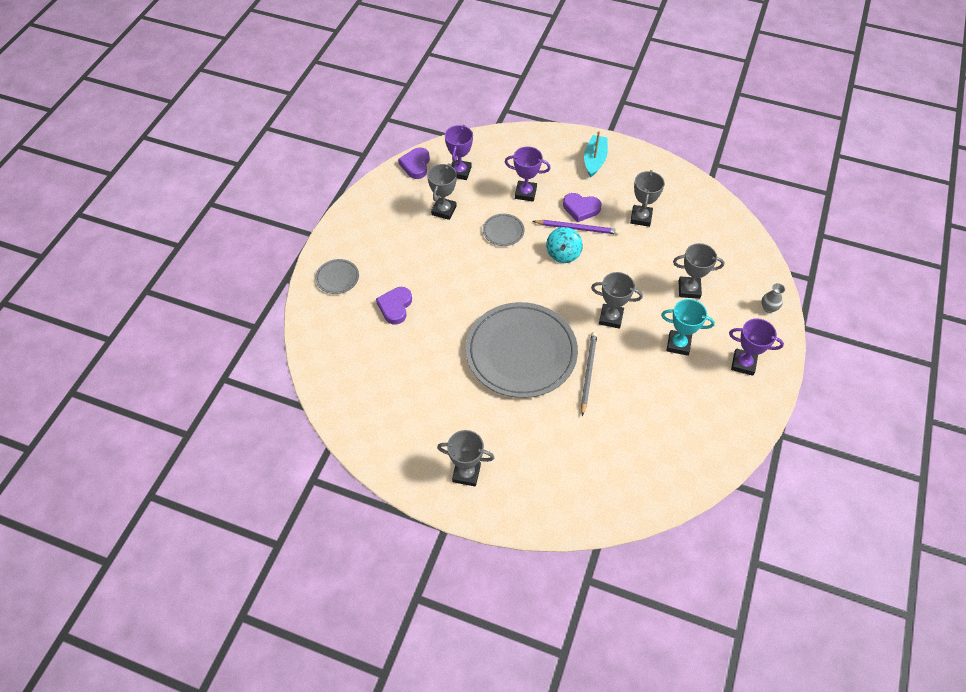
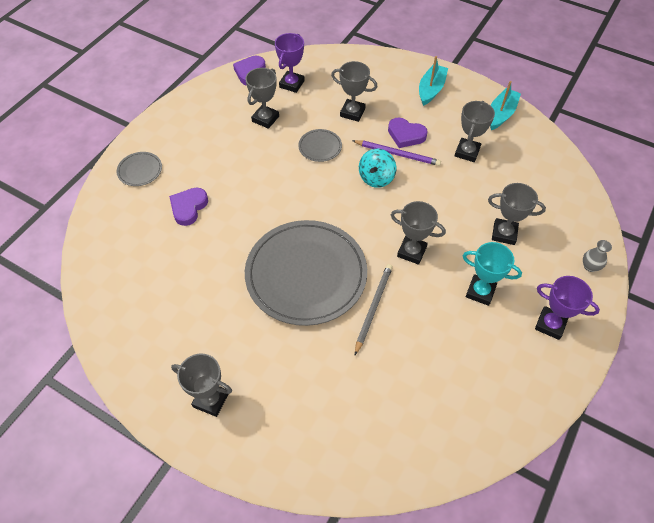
camera: 10 degrees right, 0 degrees up
(525, 193) = (352, 112): purple trophy -> grey trophy
(664, 176) = (501, 114): none -> turquoise boat

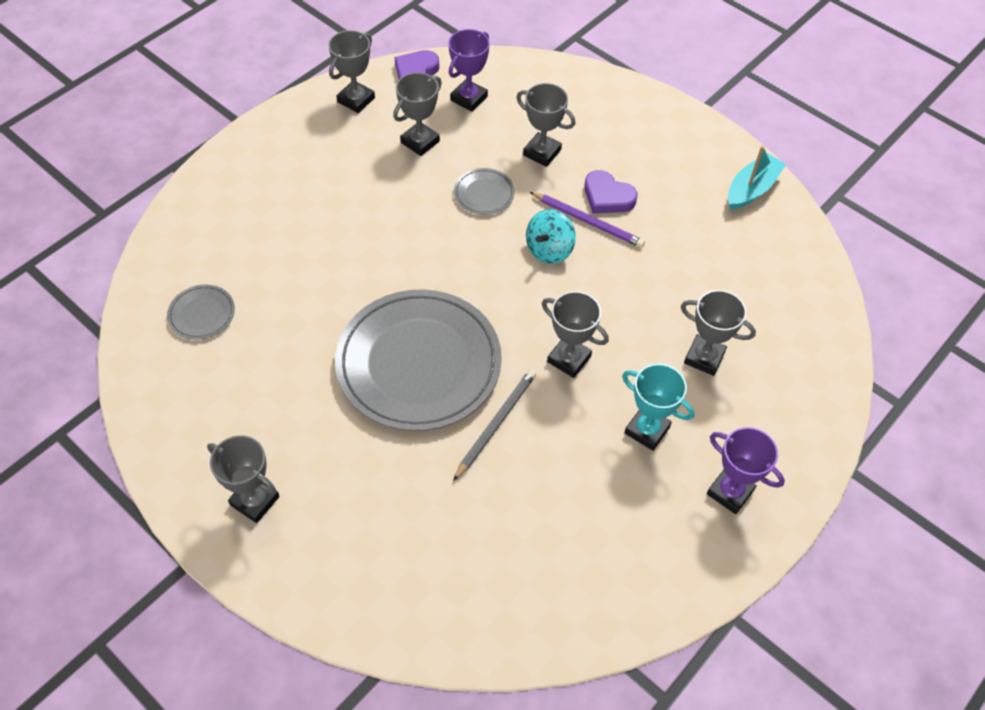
camera: 10 degrees right, 0 degrees up
(140, 170) = (236, 185): grey plate -> grey plate (202, 314)
(188, 207) = (287, 246): purple heart -> none
(431, 90) = (662, 138): turquoise boat -> none
(467, 152) = (686, 235): grey trophy -> grey trophy (356, 100)
(590, 266) = (811, 424): grey vase -> none

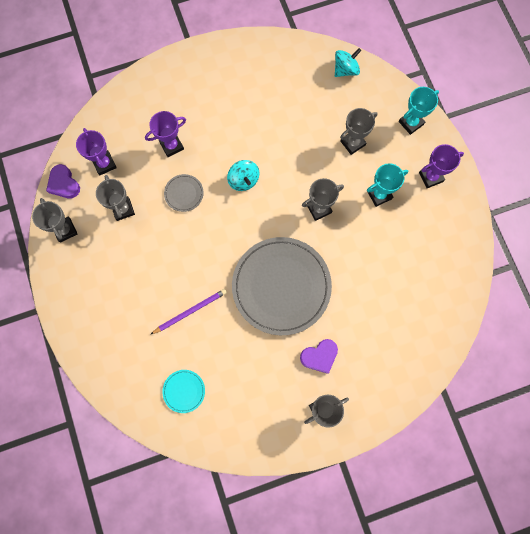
camera: 60 degrees left, 20 degrees up
(202, 314) = (184, 391): grey plate -> turquoise plate
(496, 424) = (338, 266): grey pencil -> none
(542, 152) = (172, 146): grey trophy -> purple trophy
(588, 221) = (235, 149): purple pencil -> purple pencil (190, 311)
(607, 197) = (224, 129): purple heart -> purple heart (319, 356)
(751, 189) = (261, 53): turquoise boat -> none
(798, 423) = (411, 123): none -> turquoise trophy
(812, 298) = (345, 70): none -> turquoise spinning top

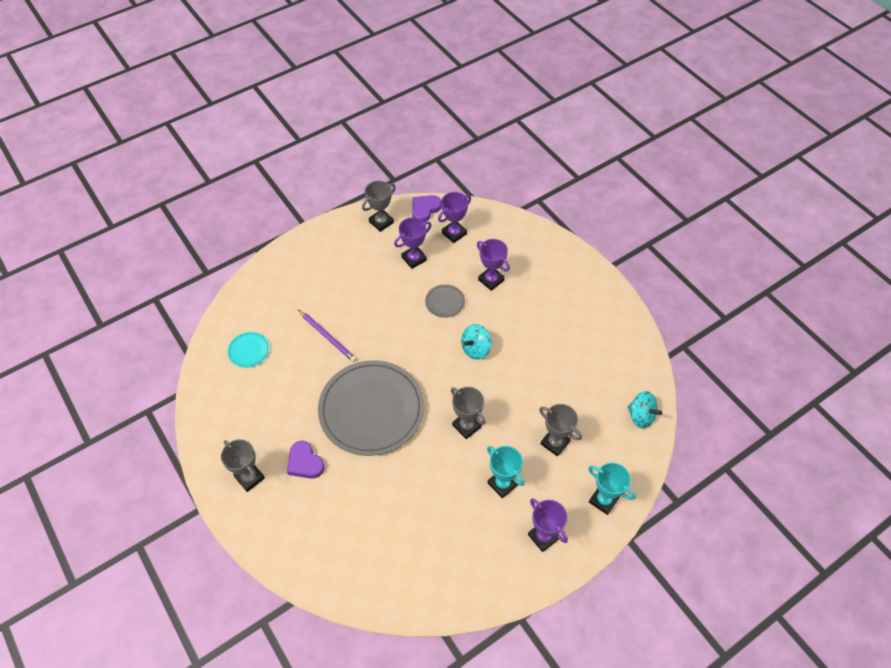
camera: 75 degrees right, 20 degrees down
(123, 209) = (414, 259): grey trophy -> purple trophy

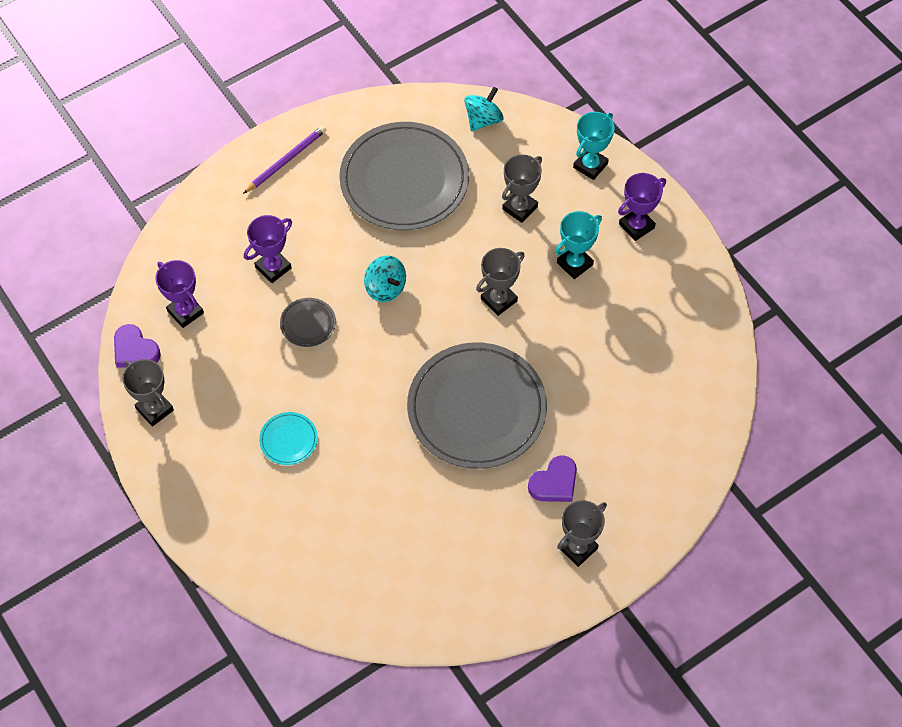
camera: 90 degrees left, 5 degrees up
(249, 351) = (382, 573): turquoise plate -> turquoise plate (288, 440)
(327, 337) = (361, 470): purple pencil -> purple pencil (286, 160)
(414, 259) = (229, 363): purple trophy -> none
(574, 360) = (404, 180): none -> grey plate

